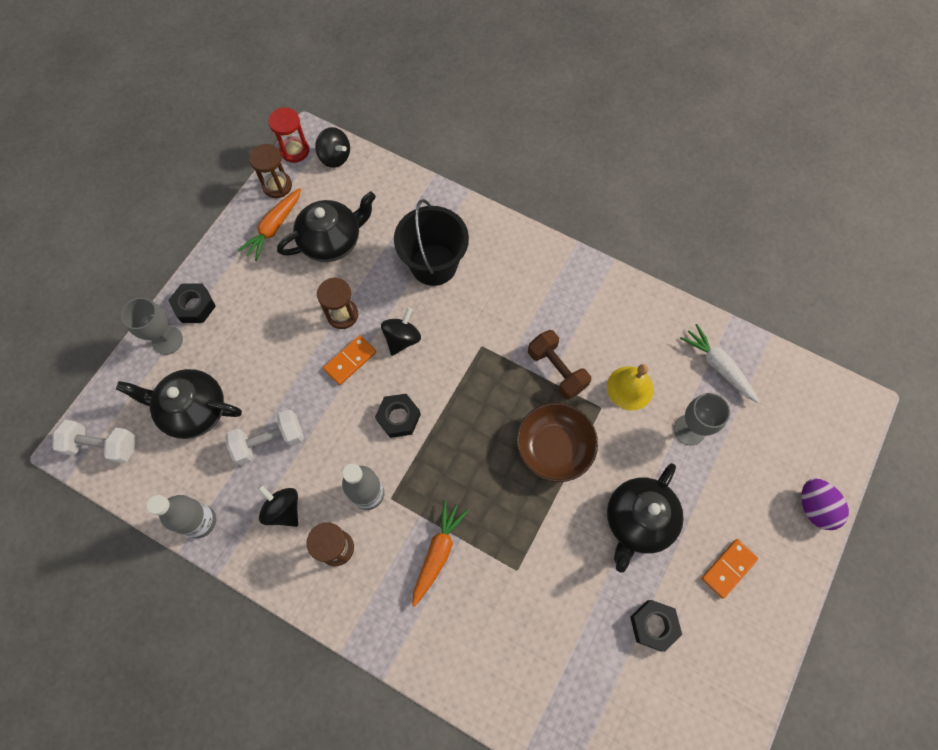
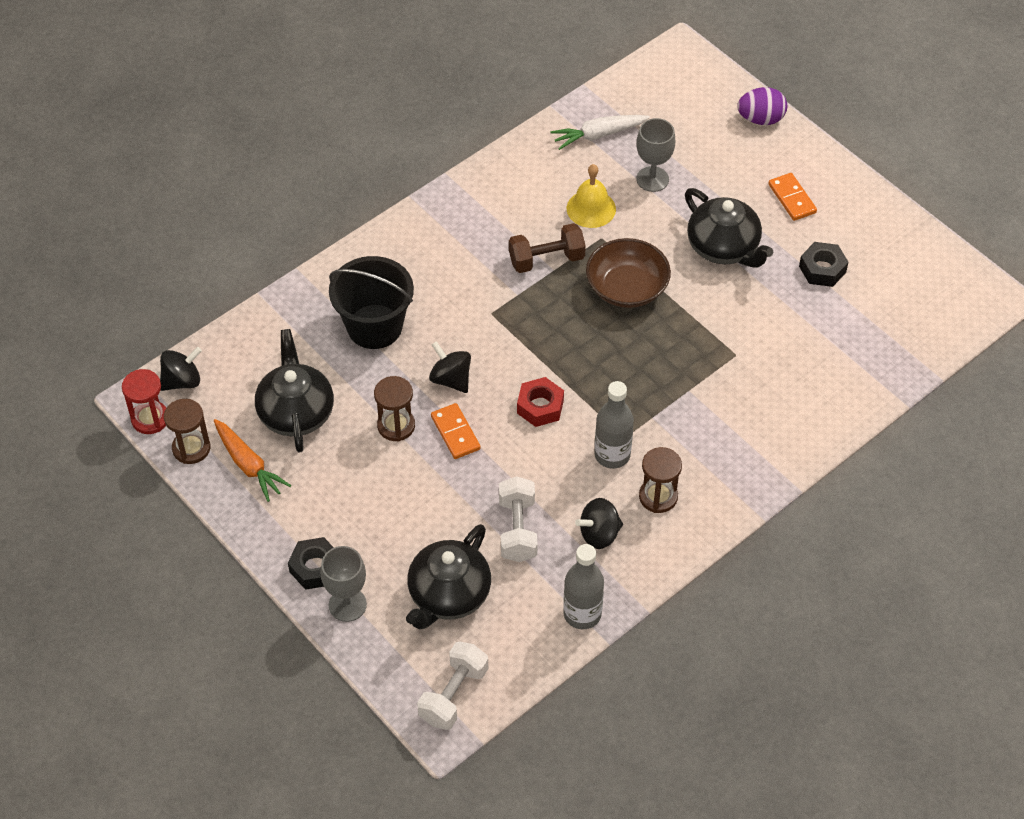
camera: 70 degrees left, 15 degrees down
(398, 417) = (540, 406): black nut -> red nut
(438, 552) = (695, 412): orange carrot -> none

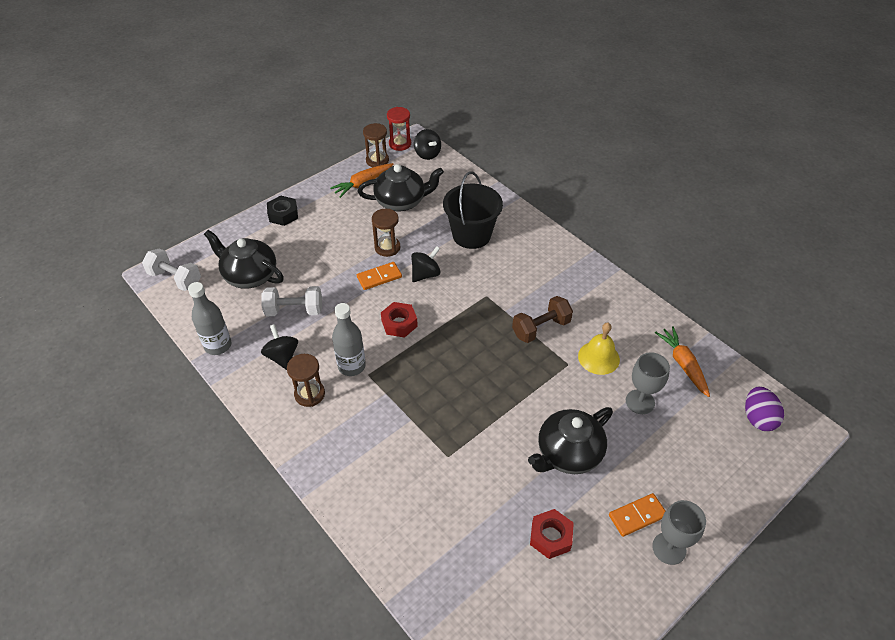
camera: 90 degrees right, 5 degrees down
(347, 604) = (253, 229): grey goblet -> grey goblet (669, 548)
(546, 259) = (541, 328): brown dumbbell -> brown dumbbell turned 75 degrees clockwise
(598, 135) = (683, 364): white carrot -> orange carrot
(627, 287) = (516, 380): brown bowl -> none
(760, 119) = (737, 495): purple egg -> purple egg (758, 418)
(822, 269) = (550, 537): black nut -> red nut

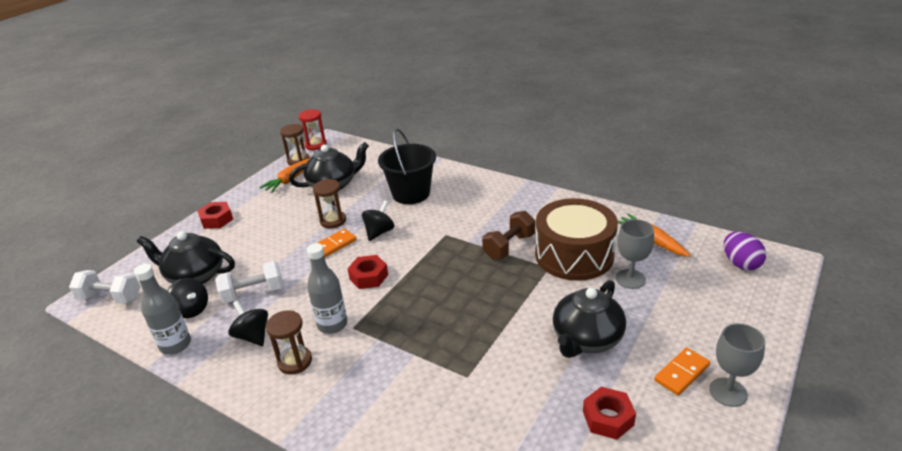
camera: 15 degrees left, 15 degrees down
(283, 214) = (216, 219): black nut -> red nut
(427, 154) = (344, 147): black spinning top -> black spinning top (191, 310)
(598, 357) = (574, 255): yellow bell -> brown drum

